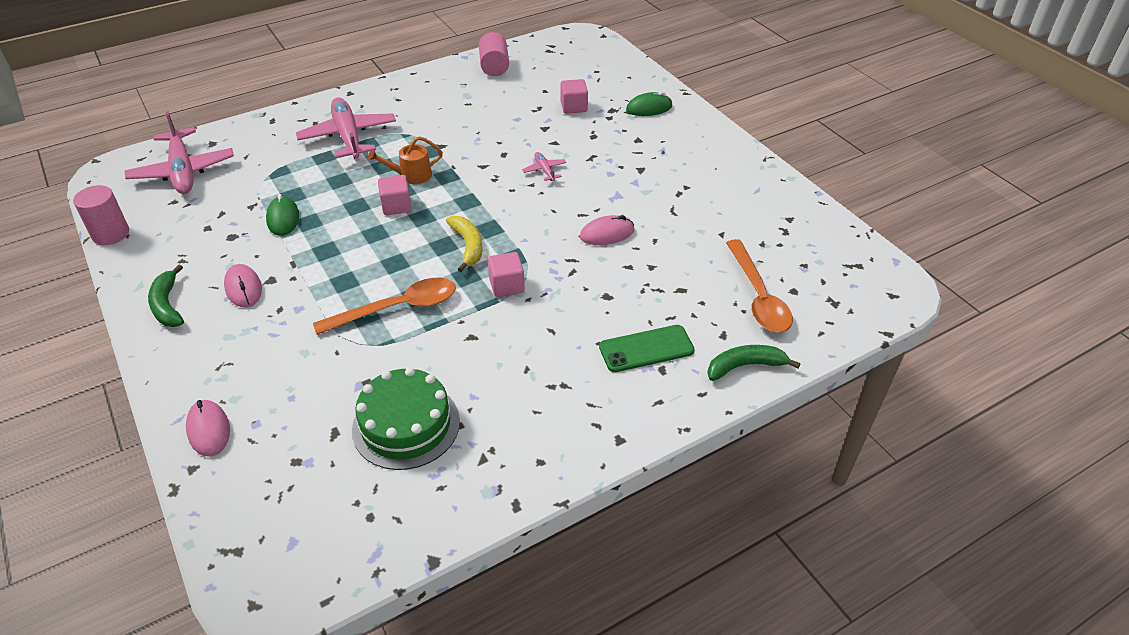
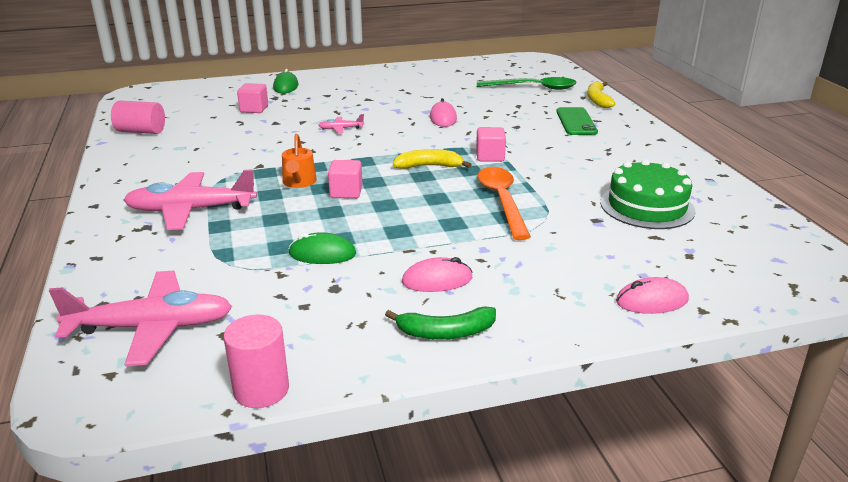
camera: 75 degrees left, 15 degrees down
(745, 366) = (597, 100): green banana -> yellow banana
(758, 296) = (533, 88): orange spoon -> green spoon

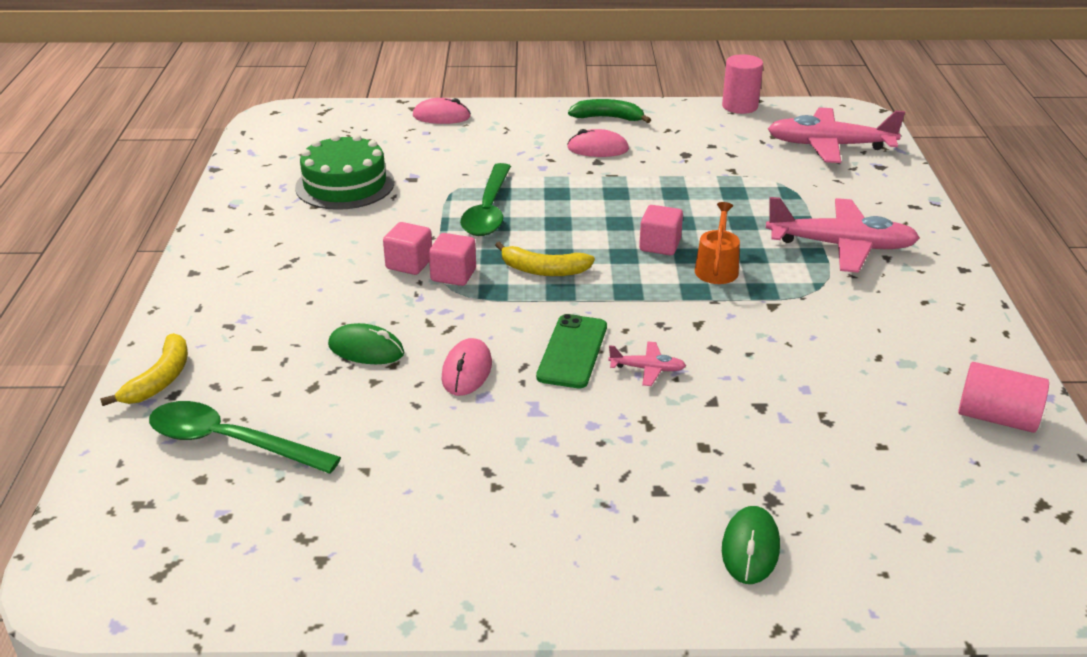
camera: 165 degrees left, 5 degrees up
(254, 109) = (807, 458): pink cube -> pink cube (409, 264)
(322, 254) = (694, 181): green mouse -> green mouse (366, 349)
(502, 201) = (488, 210): orange spoon -> green spoon
(576, 122) = (265, 326): green phone -> green phone (572, 351)

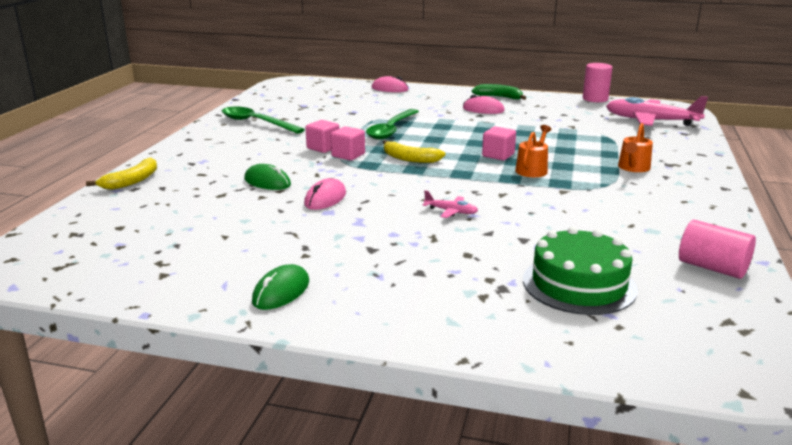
camera: 15 degrees right, 10 degrees down
(230, 442) = (150, 213): green spoon -> green spoon (256, 123)
(345, 185) = (308, 111): green cake -> green cake (579, 284)
(572, 351) = (403, 197): green phone -> none
(750, 548) = (469, 312): green mouse -> green mouse (281, 292)
(841, 246) = (633, 168): pink plane -> orange watering can

